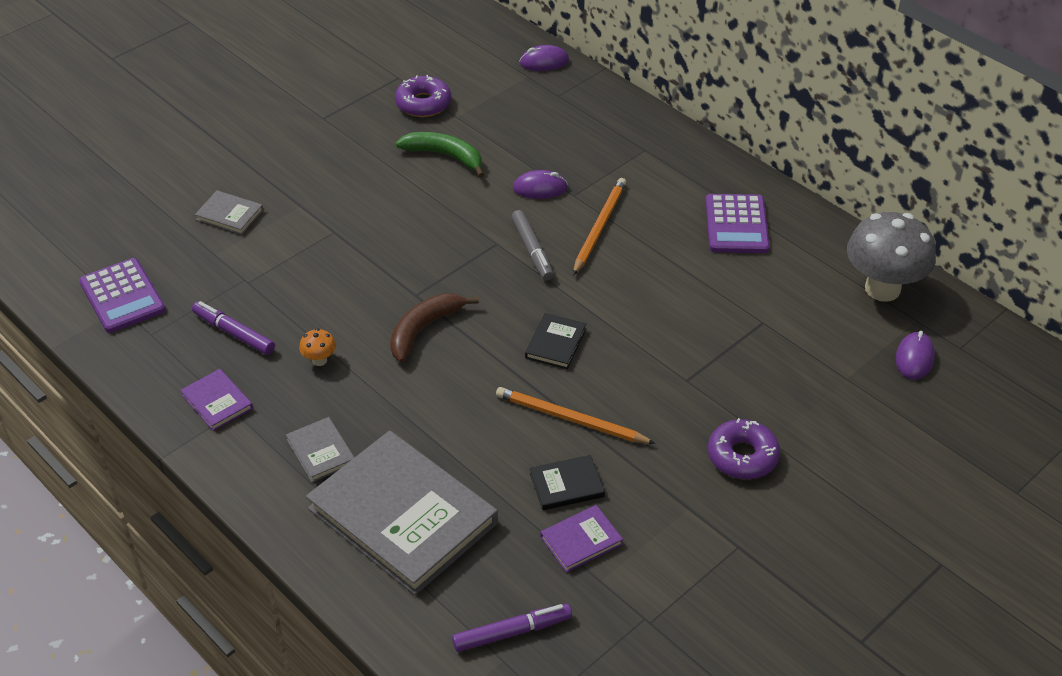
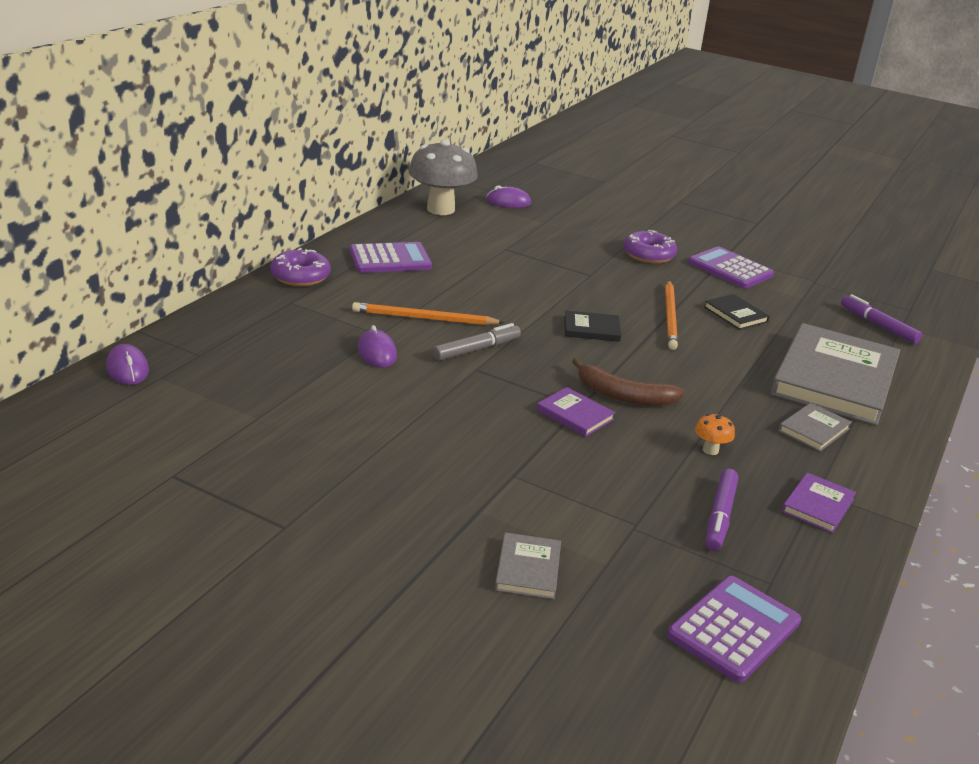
camera: 110 degrees left, 15 degrees down
(423, 103) = (233, 446): purple donut -> purple donut (300, 276)
(445, 156) = (340, 416): green banana -> none
(581, 540) = (778, 306): purple book -> purple book (575, 415)
(693, 532) = (730, 269): none -> purple calculator

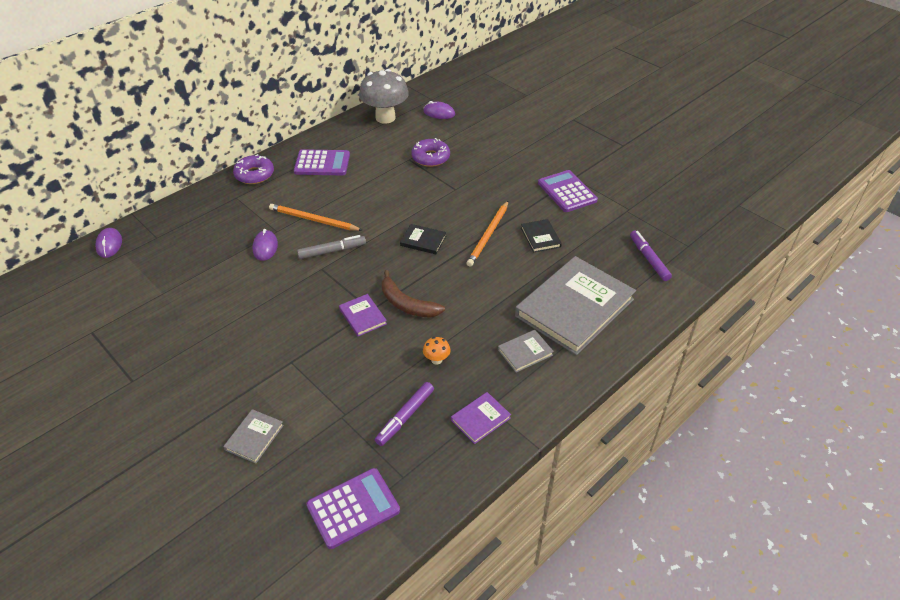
camera: 20 degrees right, 15 degrees up
(648, 255) = (512, 172): purple donut -> purple donut (430, 157)

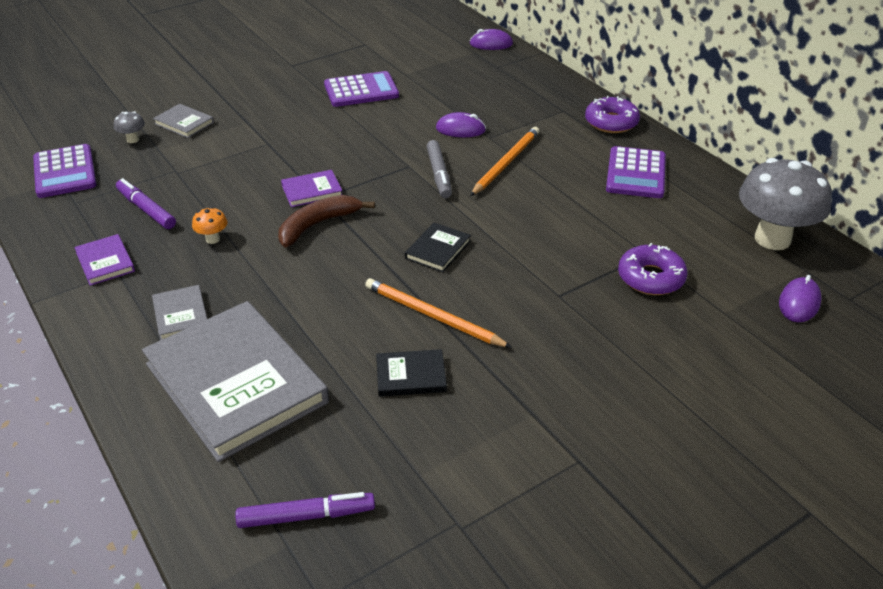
camera: 100 degrees right, 5 degrees down
(288, 471) = (133, 140): none -> grey mushroom
(567, 192) = (532, 439): purple calculator -> purple calculator (361, 90)

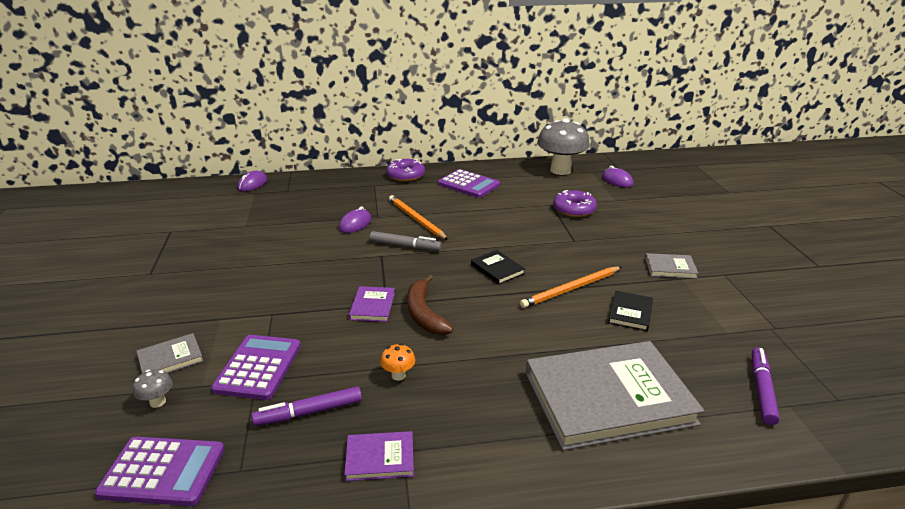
camera: 65 degrees left, 10 degrees down
(181, 315) = (501, 415): grey book -> grey book (670, 268)
(361, 90) = (245, 250): purple calculator -> purple calculator (258, 367)

